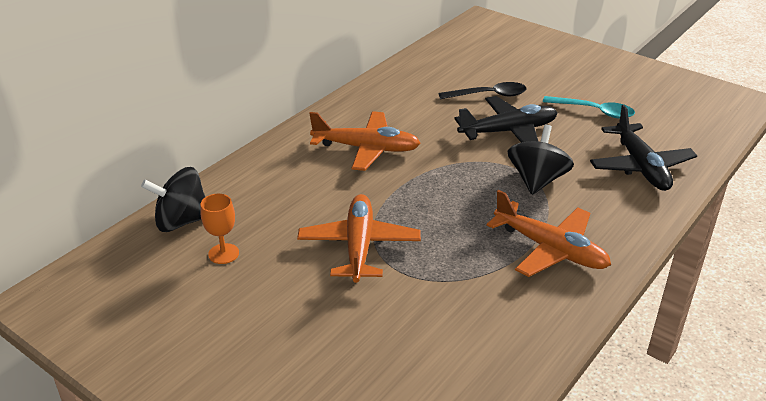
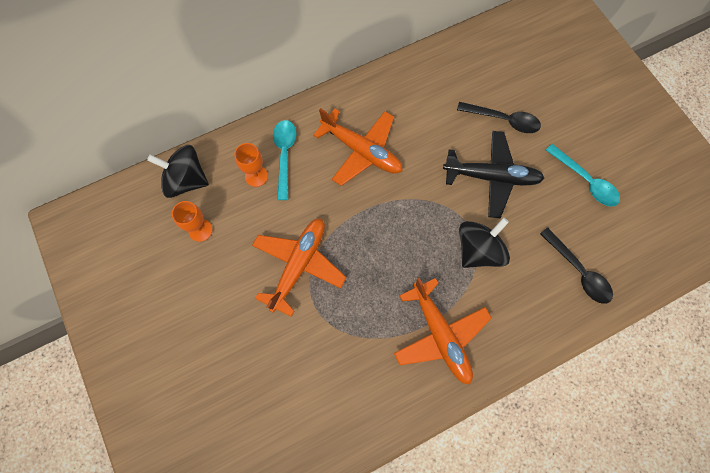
camera: 25 degrees right, 35 degrees up
(263, 196) = (256, 176): none -> orange goblet
(285, 173) = (284, 155): none -> turquoise spoon
(640, 167) = (578, 271): black plane -> black spoon

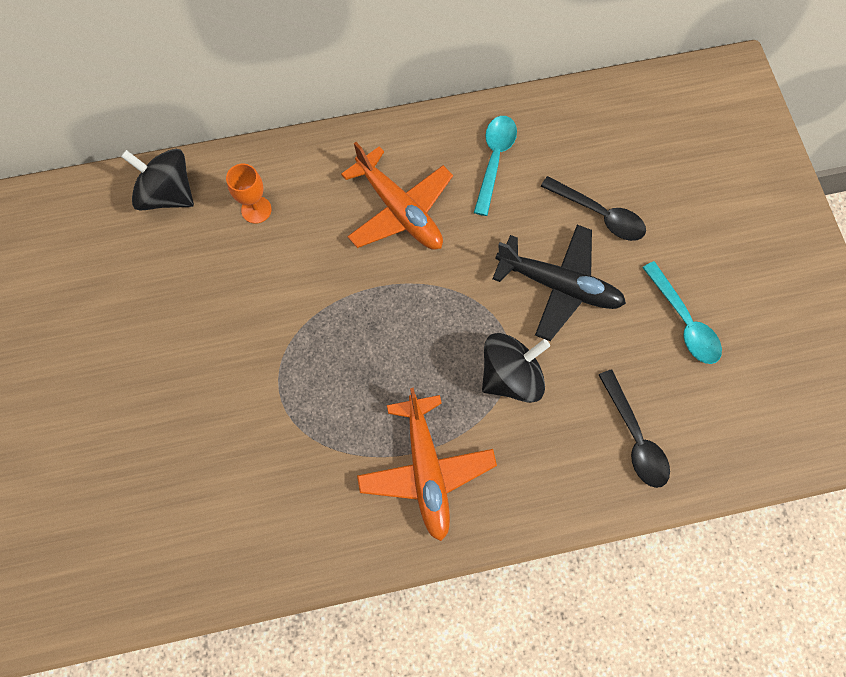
camera: 15 degrees right, 0 degrees up
(200, 230) = (167, 260): orange goblet -> none
(284, 155) = (300, 192): turquoise spoon -> turquoise spoon (494, 160)
(299, 265) = (275, 335): orange plane -> none

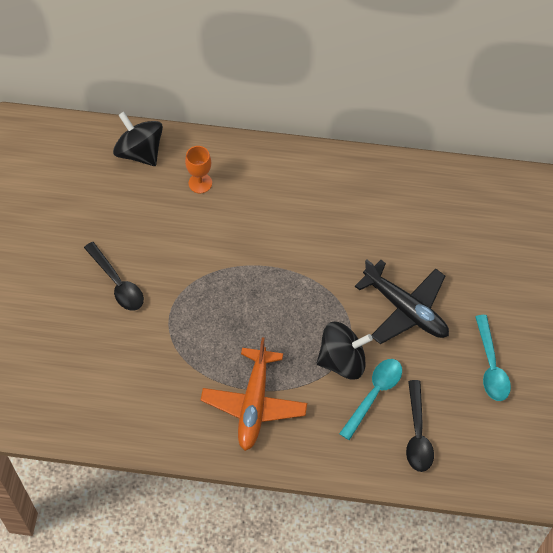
camera: 20 degrees right, 10 degrees down
(400, 210) = (307, 217): orange plane -> none
(494, 160) = (394, 203): turquoise spoon -> turquoise spoon (374, 394)
(599, 214) = (459, 268): black spoon -> black spoon (117, 283)

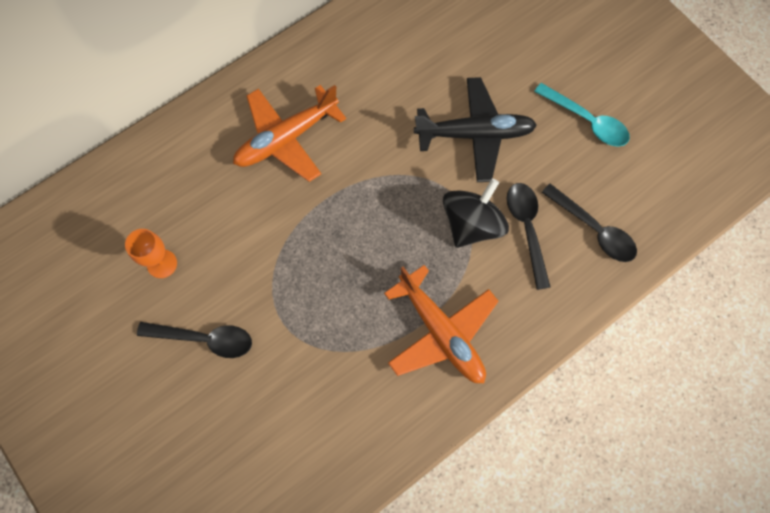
camera: 45 degrees left, 10 degrees up
(140, 152) = (98, 198): black spinning top -> none
(200, 183) = (186, 179): orange goblet -> orange goblet (162, 264)
(283, 210) = (286, 139): none -> orange plane
(374, 394) = (527, 229): turquoise spoon -> black spoon

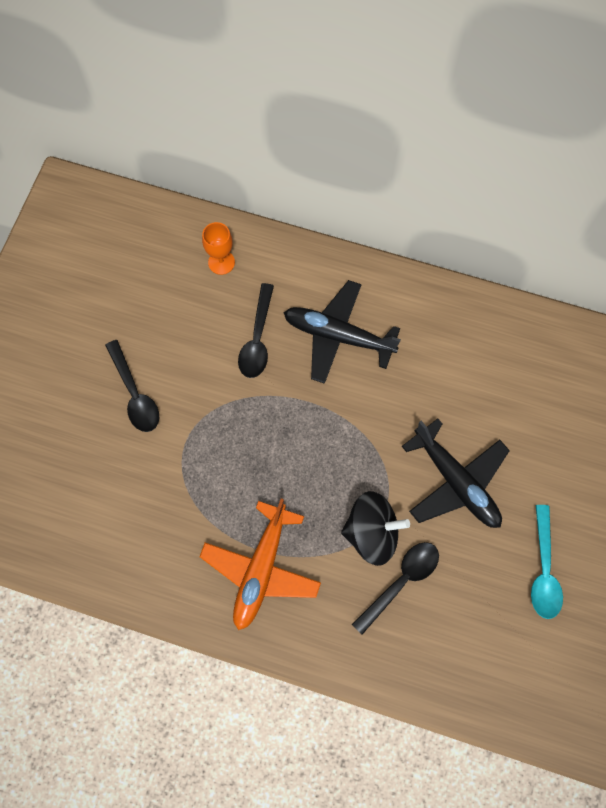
camera: 55 degrees right, 0 degrees up
(162, 264) = (171, 321): orange goblet -> orange goblet (221, 262)
(286, 139) = (337, 336): orange plane -> black plane
(593, 229) = (443, 640): black spoon -> black spoon (257, 339)

